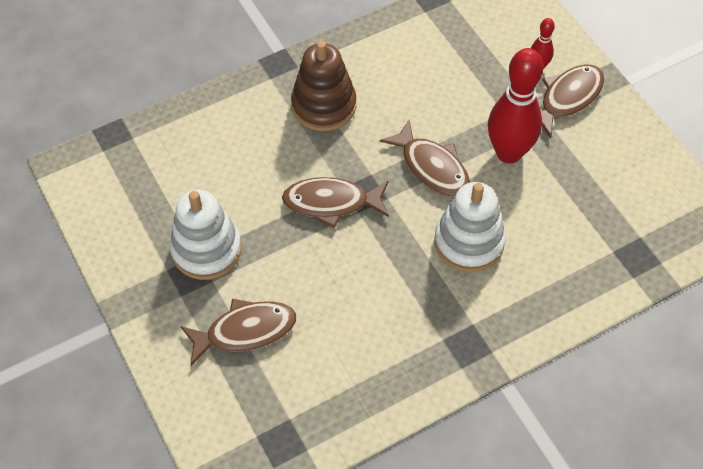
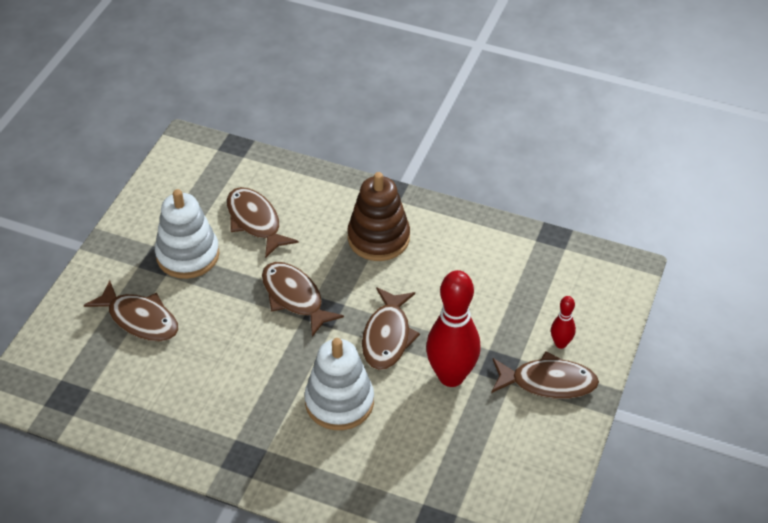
camera: 50 degrees right, 10 degrees down
(219, 177) = (255, 222): none -> brown fish

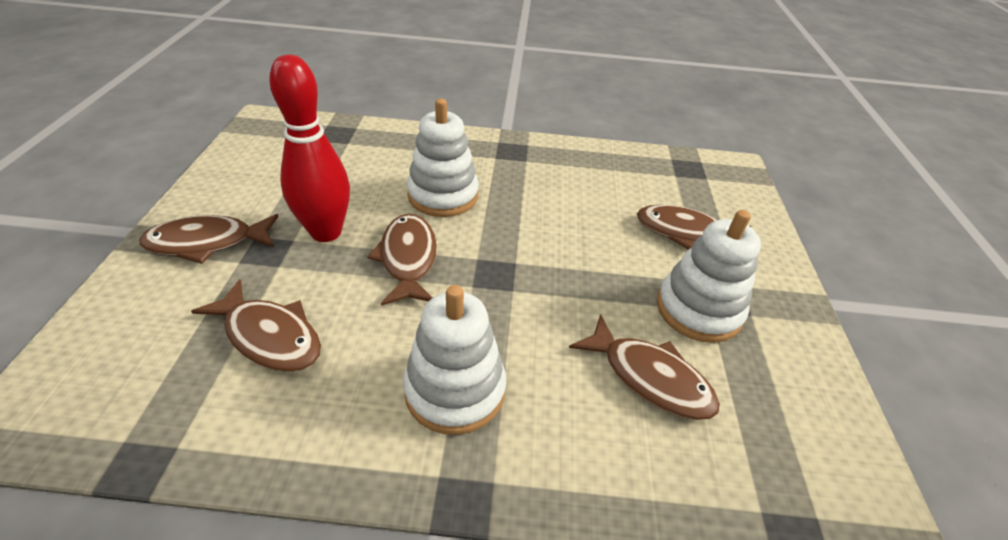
camera: 160 degrees right, 5 degrees down
(295, 297) = (536, 282): brown fish -> brown fish (269, 336)
(378, 238) = (455, 390): brown stacking toy -> white stacking toy
(560, 343) = (178, 286): red bowling pin -> none

